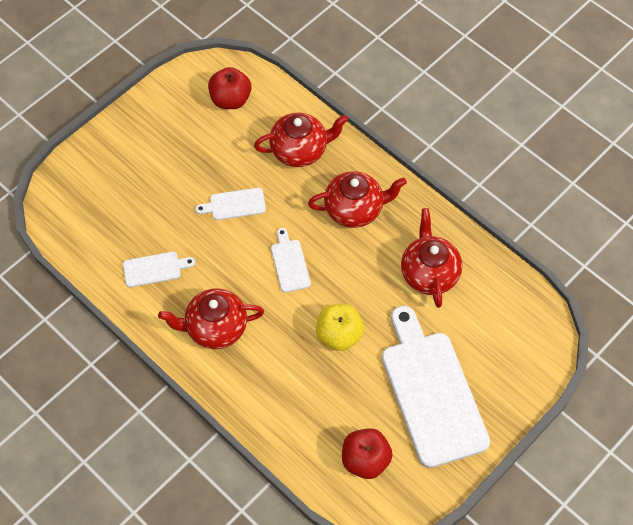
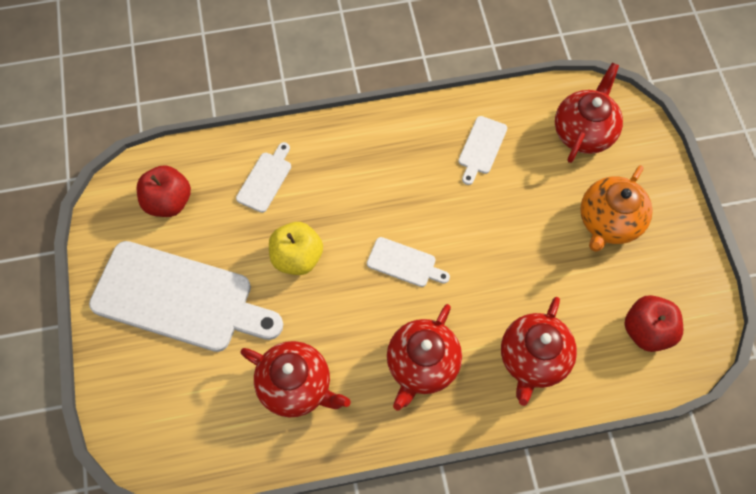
camera: 125 degrees right, 5 degrees up
(162, 158) = (608, 222): none -> orange teapot
(215, 328) = (384, 161): red teapot -> red teapot (583, 132)
(234, 204) = (507, 255): white cutting board -> white cutting board (265, 179)

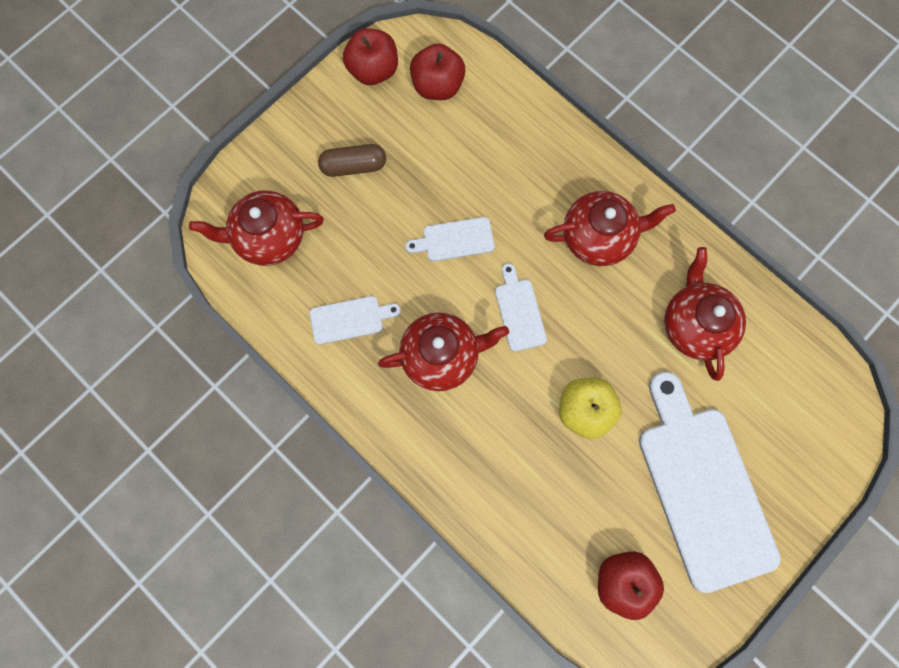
camera: 125 degrees left, 10 degrees up
(265, 179) = (529, 502): white cutting board -> white cutting board (454, 240)
(533, 359) = (527, 156): red teapot -> red teapot (441, 356)
(608, 222) = (353, 166): orange teapot -> brown capsule
(693, 289) = (373, 70): none -> red apple

